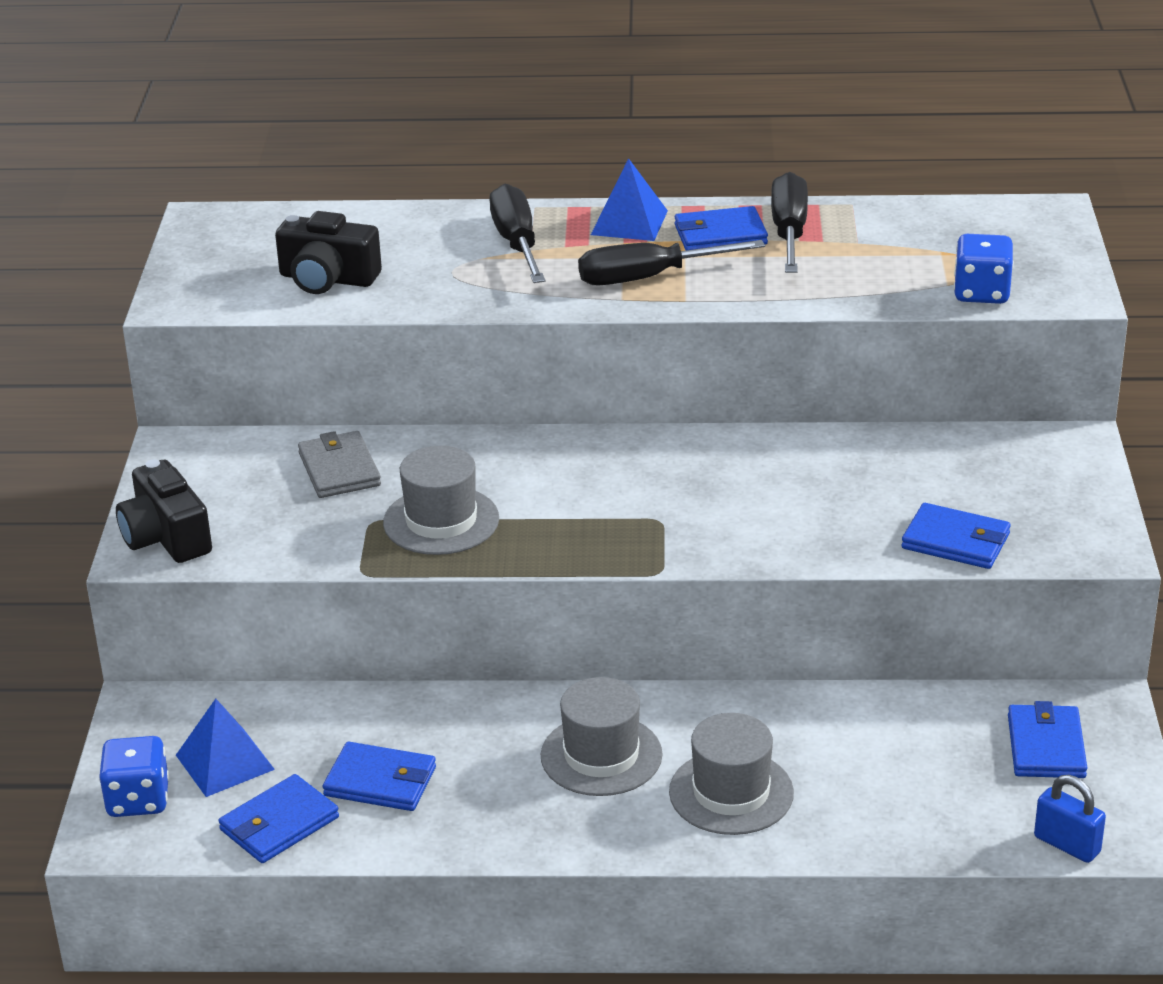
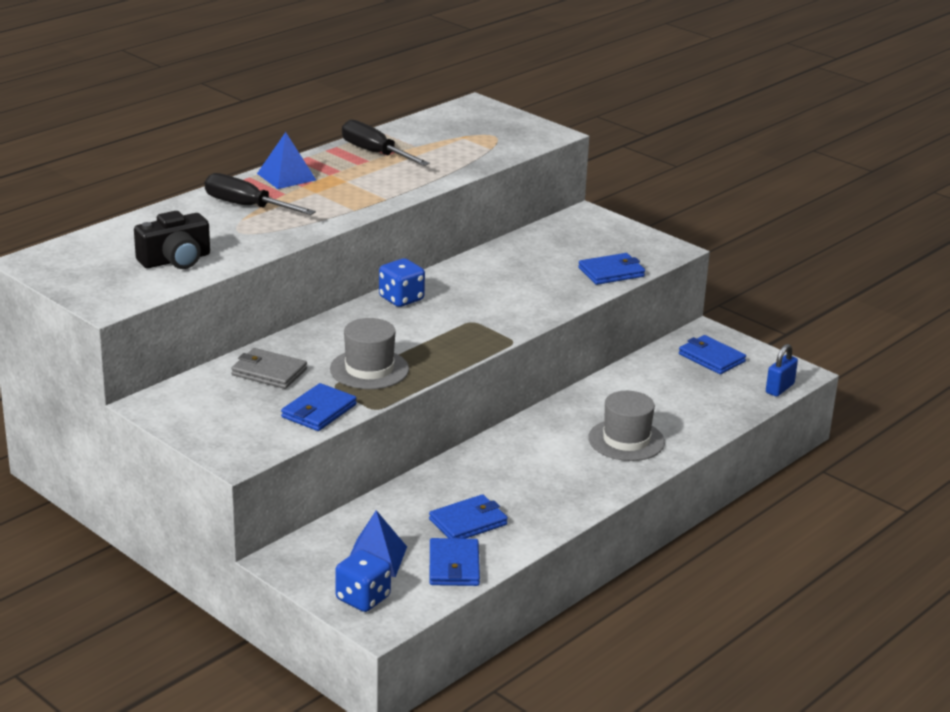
camera: 50 degrees left, 5 degrees down
(166, 537) = (236, 444): black camera -> none
(601, 755) = (546, 456): grey hat -> none
(649, 278) = (348, 196): black screwdriver -> none
(720, 235) = (344, 166): blue wallet -> blue wallet (319, 411)
(981, 293) = (512, 147): blue dice -> blue dice (401, 299)
(1067, 844) = (779, 388): blue padlock -> blue padlock turned 45 degrees counterclockwise

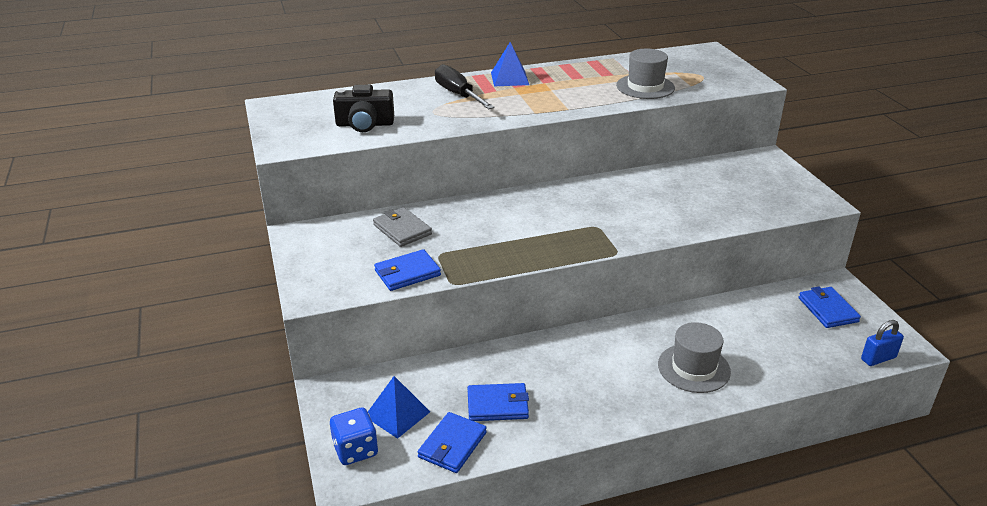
camera: 30 degrees right, 5 degrees up
(369, 369) = (478, 247): grey hat -> grey hat (645, 87)
(375, 153) = (594, 73): black screwdriver -> none
(401, 299) = (556, 194): blue dice -> none
(611, 272) = (752, 211): blue wallet -> none

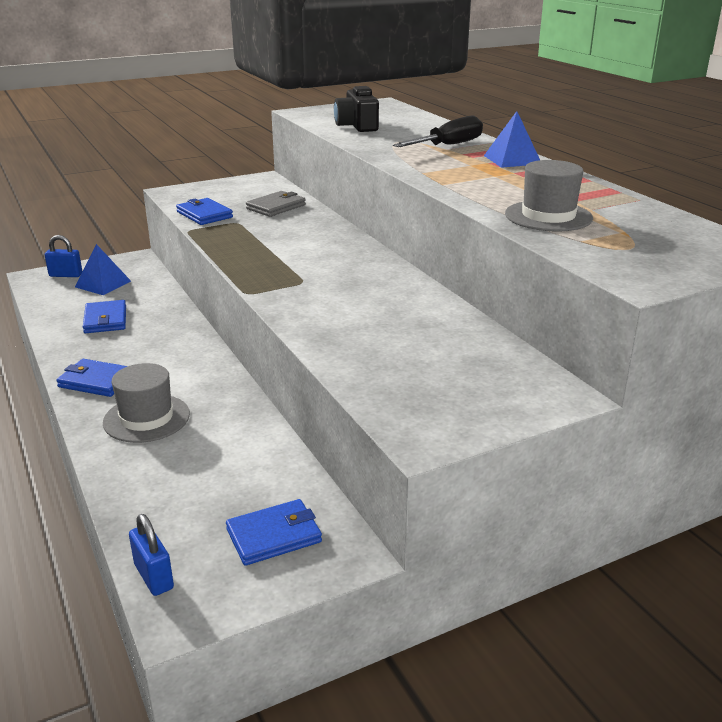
camera: 80 degrees right, 5 degrees down
(355, 450) = (66, 275): blue dice -> blue padlock
(452, 445) = (60, 306): blue wallet -> blue wallet (96, 381)

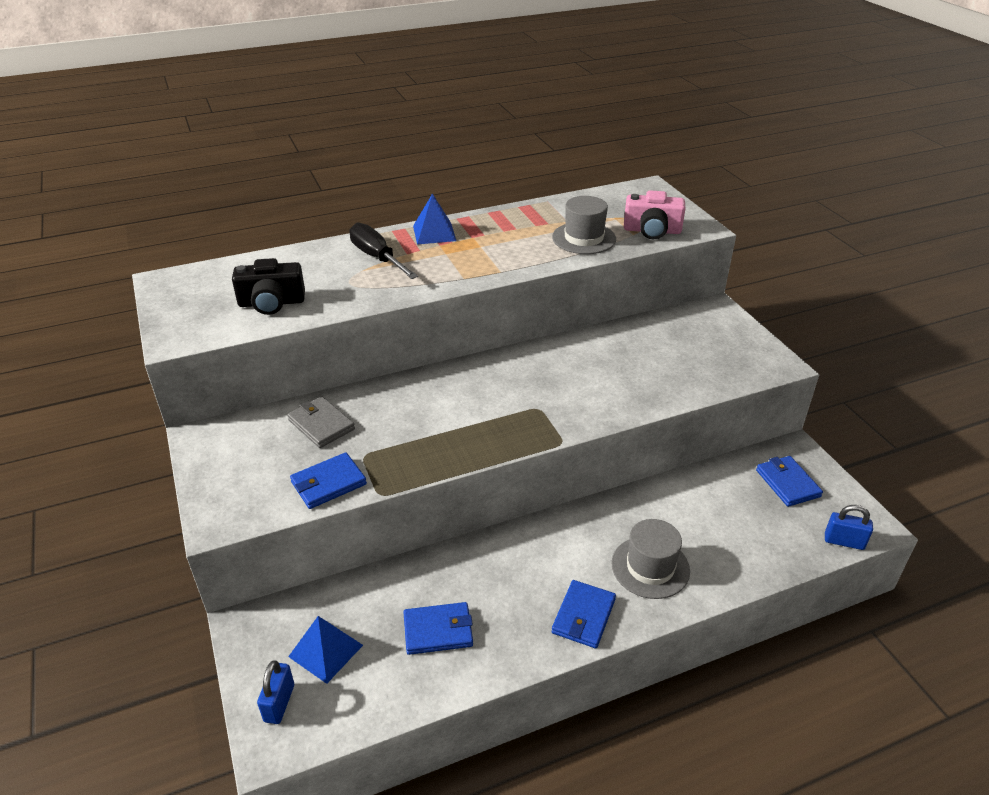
camera: 85 degrees left, 10 degrees up
(154, 576) = (844, 541): blue padlock -> blue padlock turned 45 degrees clockwise
(601, 251) = (652, 231): none -> pink camera

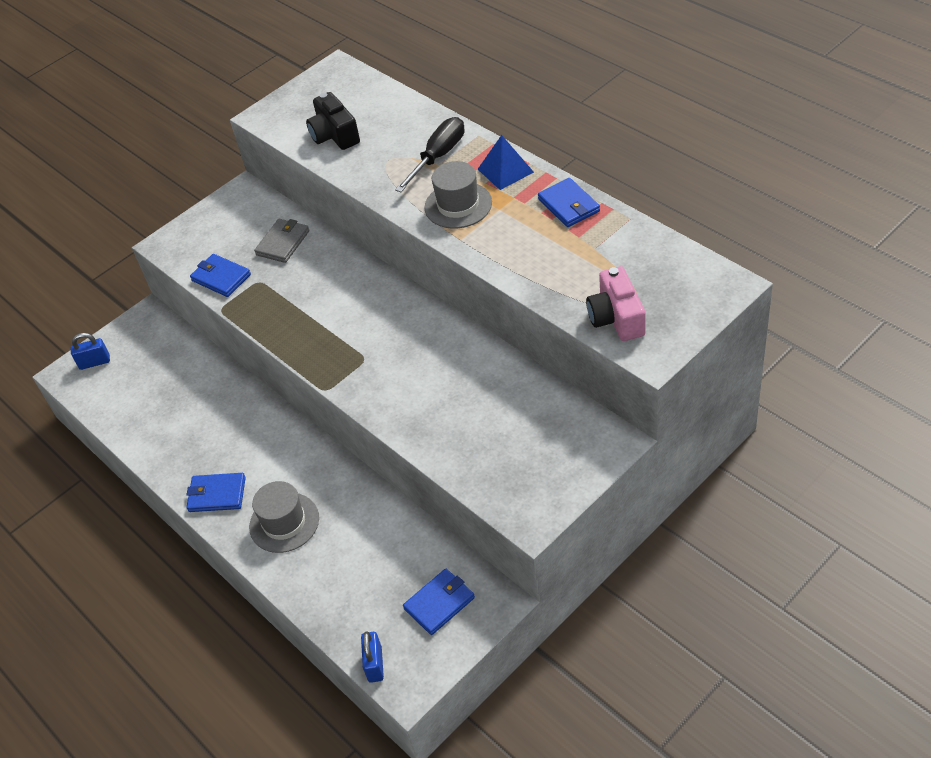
camera: 75 degrees right, 10 degrees up
(326, 651) = (140, 364): blue pyramid -> none
(438, 630) = (175, 415): blue wallet -> blue wallet (569, 205)
(584, 238) = (563, 272): grey hat -> grey hat (458, 205)

